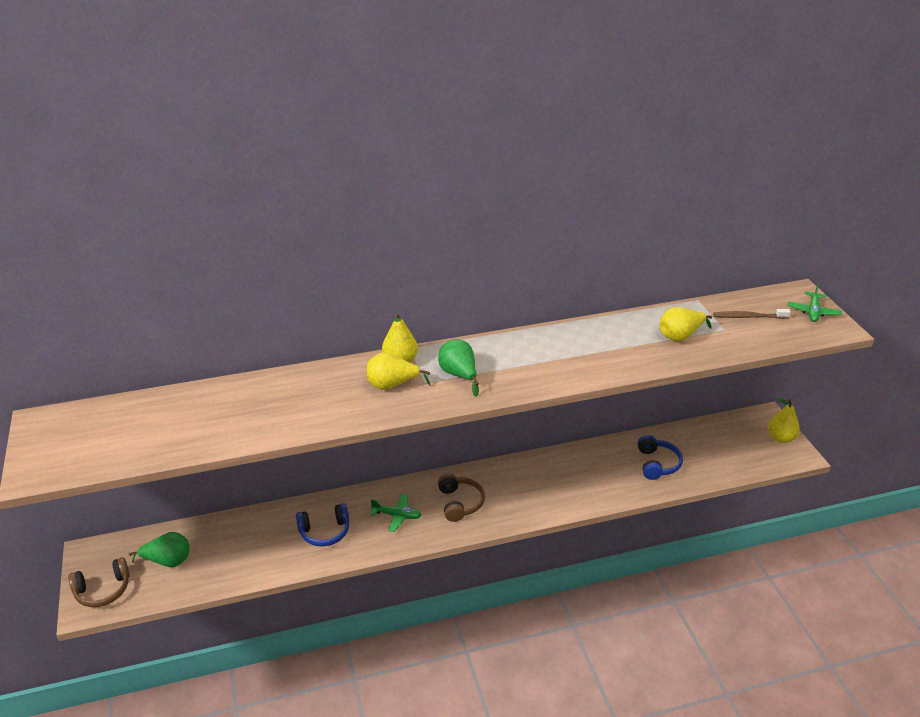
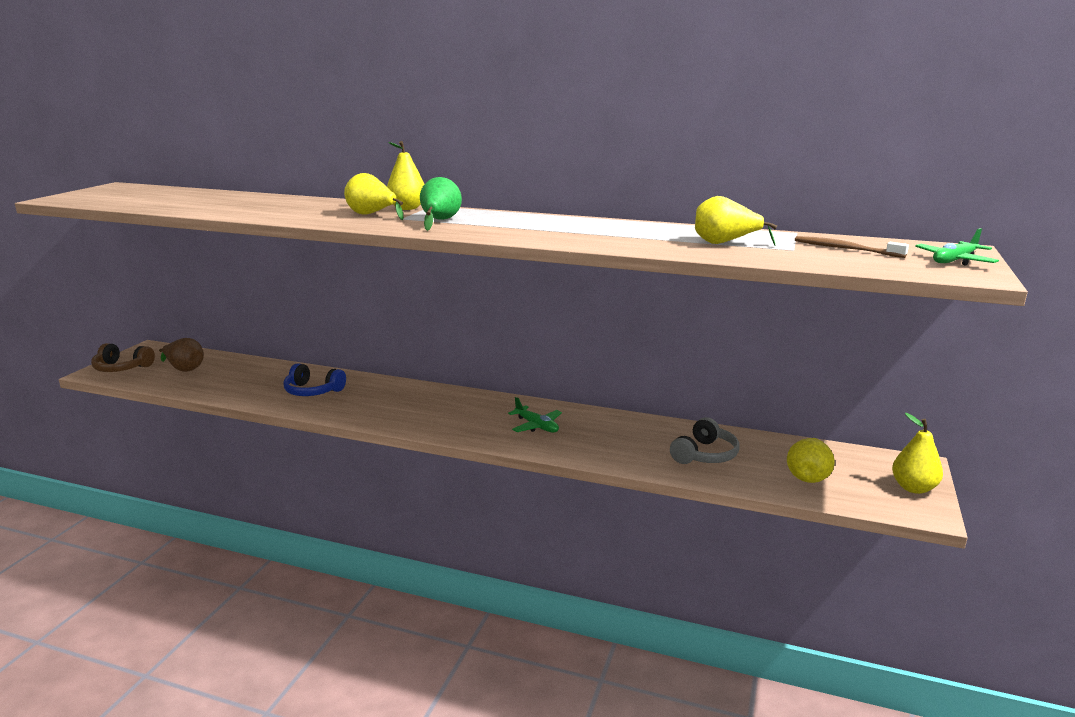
camera: 35 degrees right, 15 degrees down
(168, 561) = (184, 368): green pear -> brown pear
(397, 515) = (384, 402): green plane -> green plane (536, 426)
(460, 503) = (450, 412): brown headphones -> none
(657, 464) = (705, 455): blue headphones -> grey headphones
(725, 454) = (808, 475): none -> yellow pear

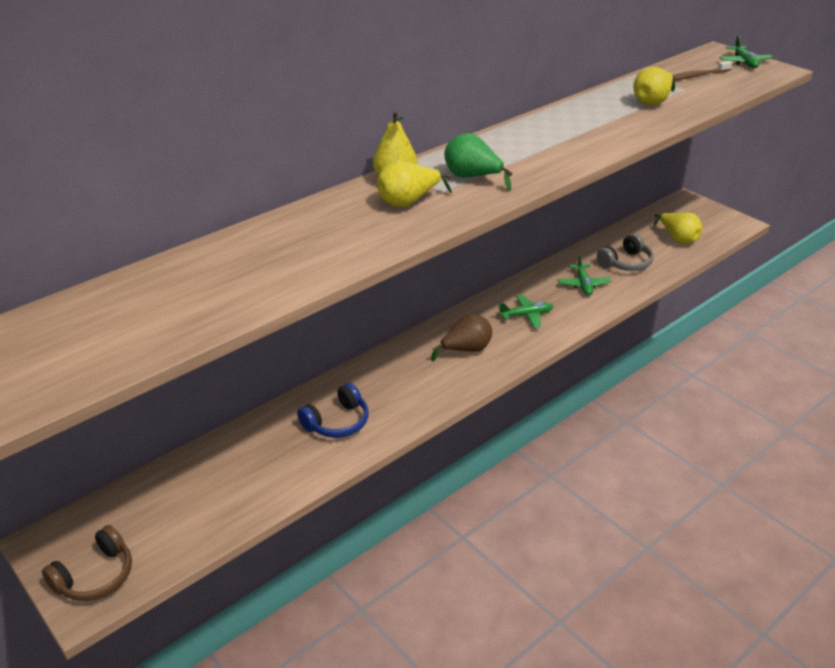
camera: 60 degrees left, 15 degrees up
(184, 368) = (163, 514): brown pear -> brown pear (466, 350)
(628, 441) = (583, 284): none -> green plane
(705, 455) = (626, 263): grey headphones -> grey headphones turned 75 degrees clockwise
(913, 488) = (713, 214): yellow pear -> none

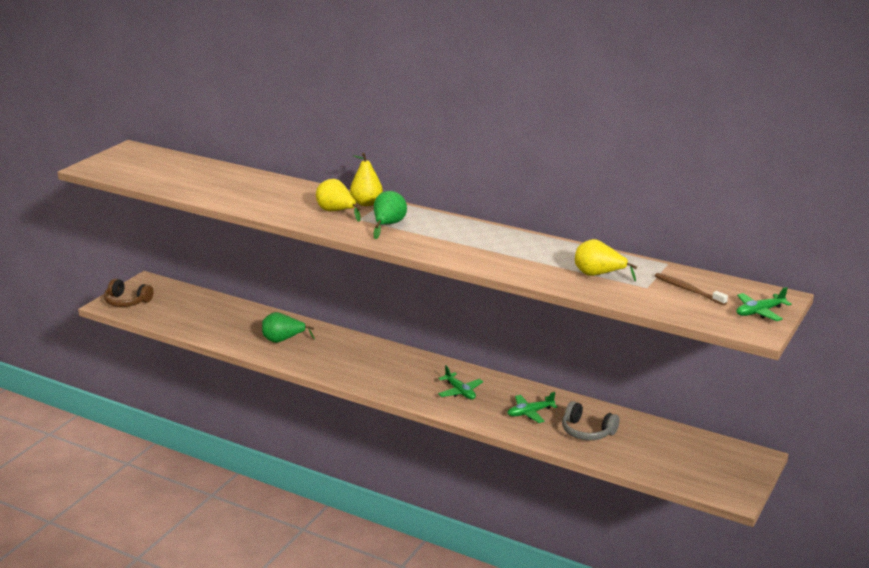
camera: 70 degrees right, 10 degrees down
(337, 422) = (283, 340): blue headphones -> green pear
(466, 350) = (394, 373): brown pear -> none
(677, 239) = (661, 457): yellow pear -> none

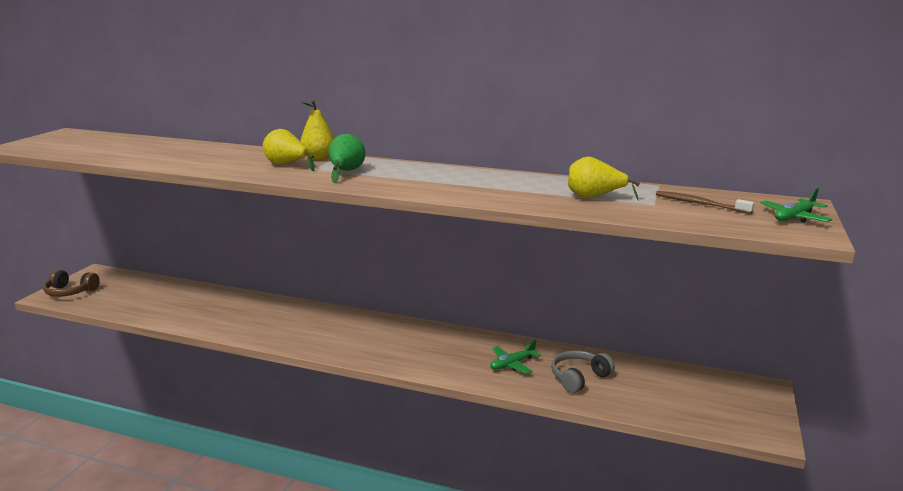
camera: 10 degrees left, 5 degrees down
(283, 340) = (237, 315): green pear -> none
(460, 391) = (432, 349): green plane -> none
(587, 431) = (579, 378): grey headphones -> grey headphones turned 120 degrees clockwise

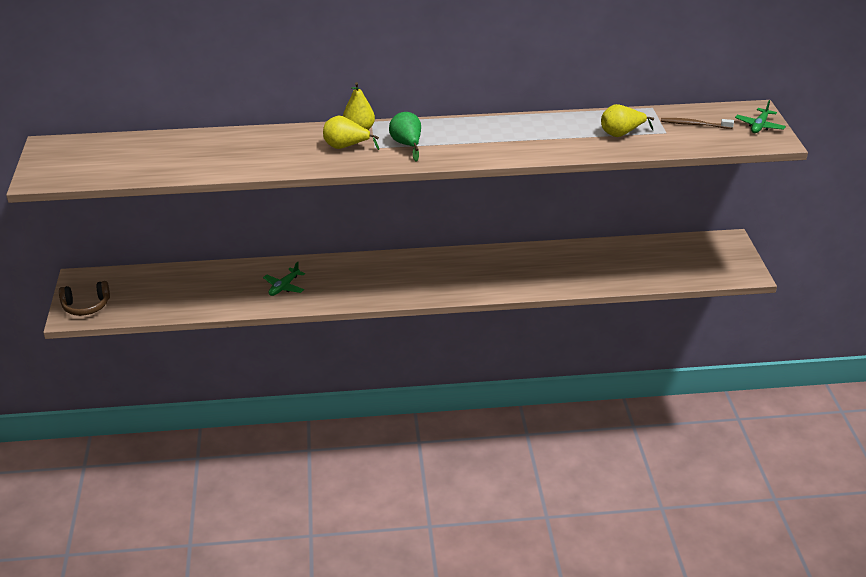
camera: 25 degrees left, 15 degrees up
(512, 364) = (551, 269): green plane -> green plane (284, 287)
(579, 378) = (606, 267): grey headphones -> none

